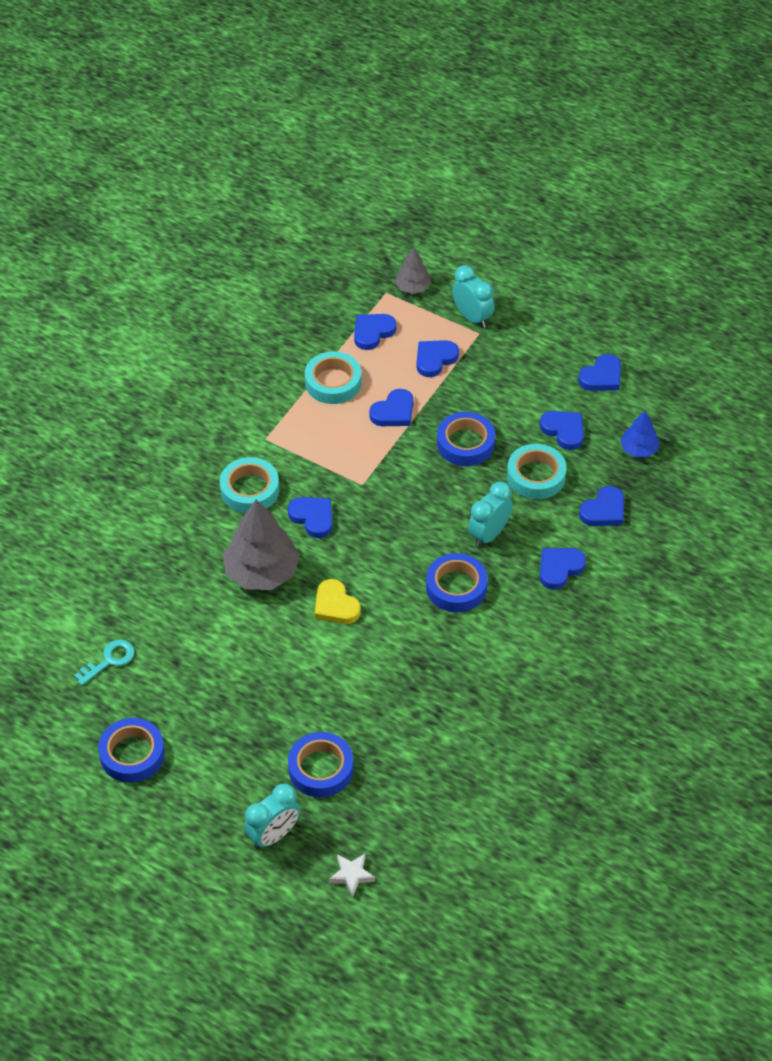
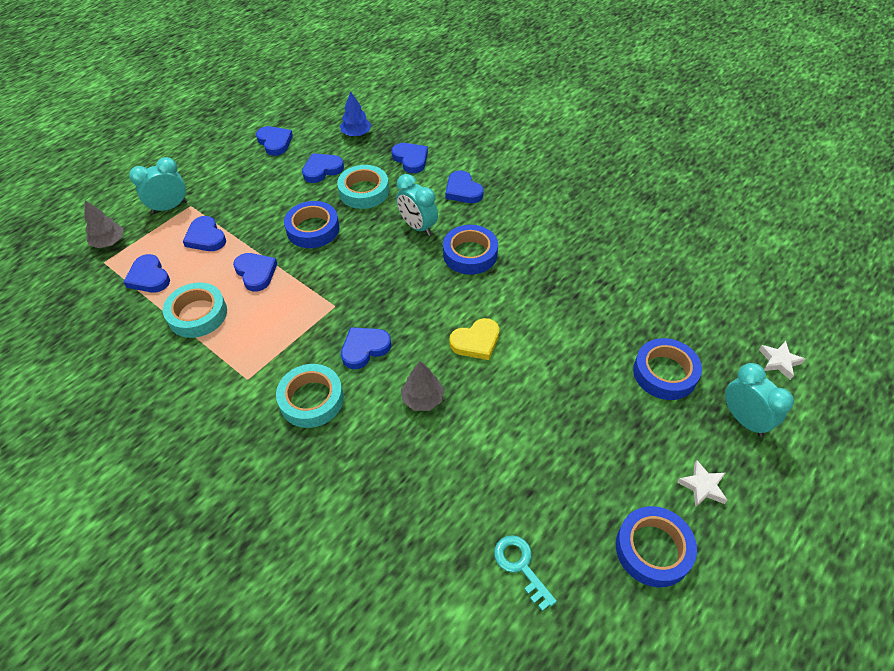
camera: 80 degrees left, 0 degrees up
(196, 795) = (702, 486): none -> white star
(262, 572) = (423, 399): grey tree -> grey tree, size x0.53

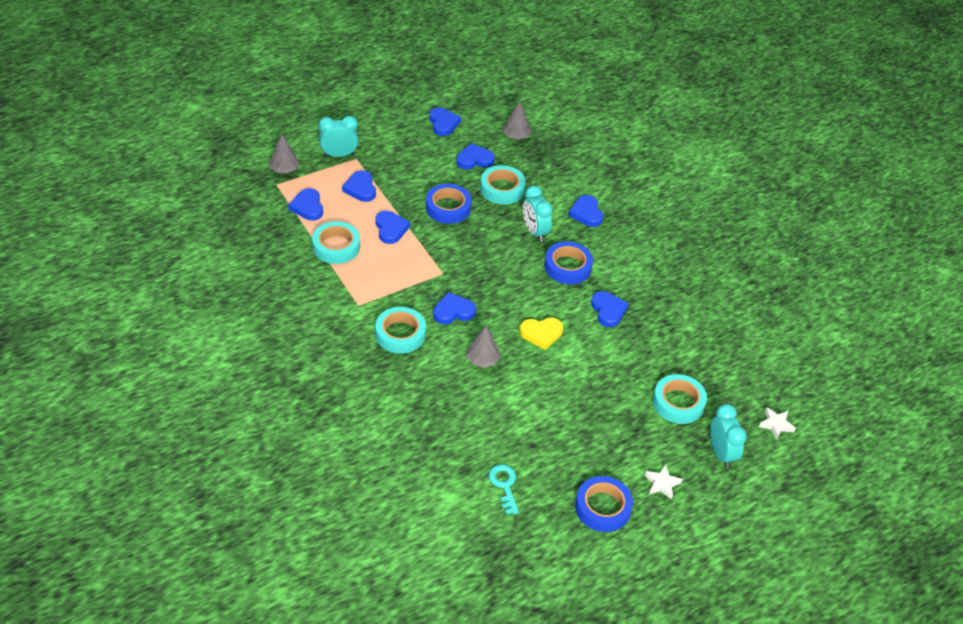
camera: 15 degrees right, 5 degrees down
(356, 134) = (516, 136): blue tree -> grey tree
(411, 159) = (553, 173): blue heart -> blue heart (608, 311)
(665, 373) = (678, 403): blue tape -> turquoise tape

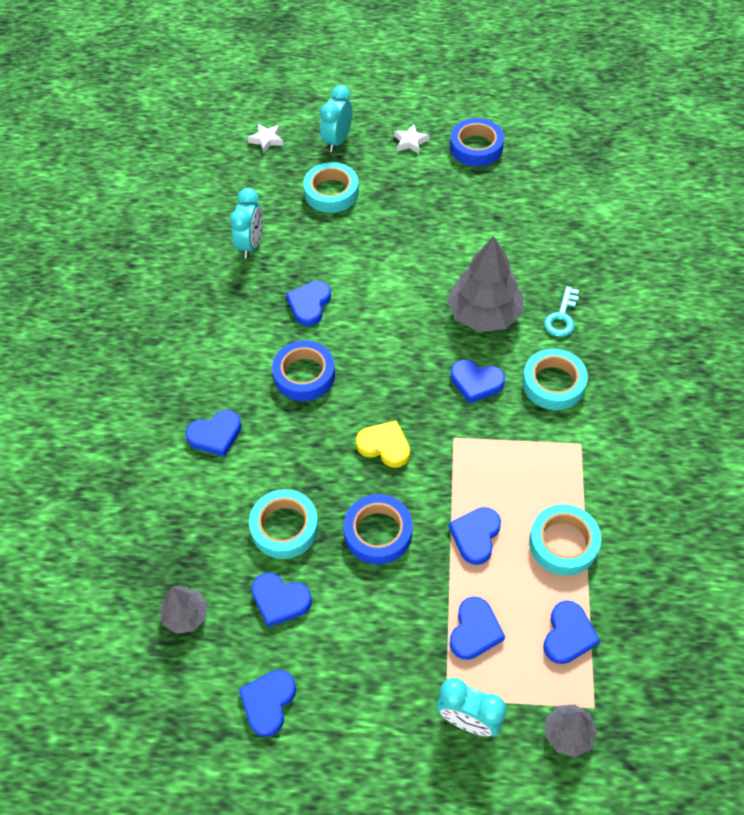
camera: 140 degrees left, 10 degrees up
(482, 360) = (484, 314): grey tree -> grey tree, size x1.88
(504, 485) = (548, 197): turquoise key -> turquoise key (561, 317)
(534, 232) = (300, 440): turquoise clock -> turquoise clock (251, 244)
(541, 334) = (401, 313): yellow heart -> yellow heart (384, 446)
(586, 213) = (215, 435): blue heart -> blue heart turned 45 degrees clockwise

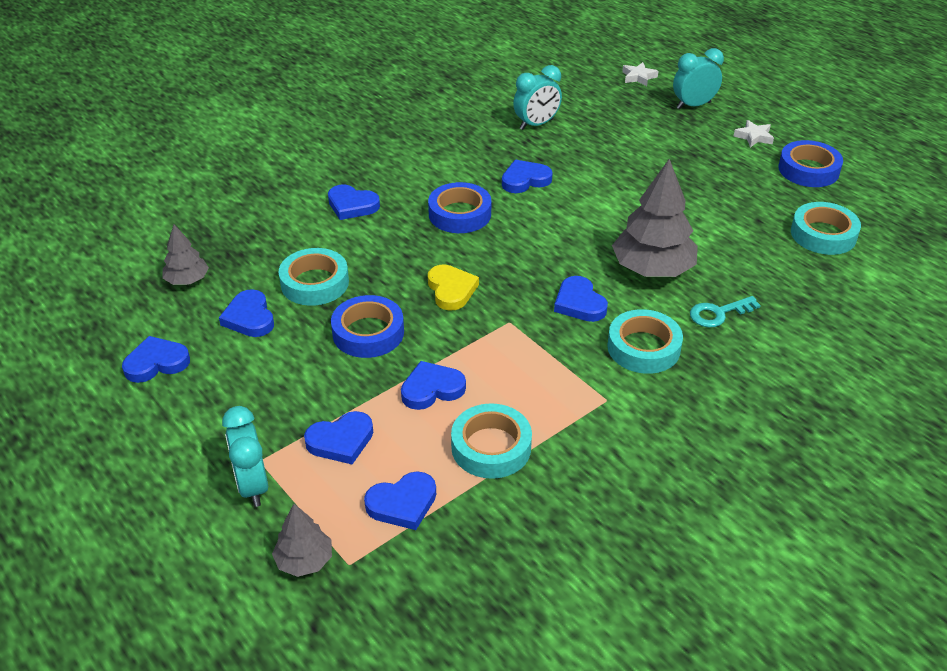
camera: 45 degrees right, 15 degrees down
(331, 192) = (642, 130): turquoise tape -> turquoise tape (823, 234)

